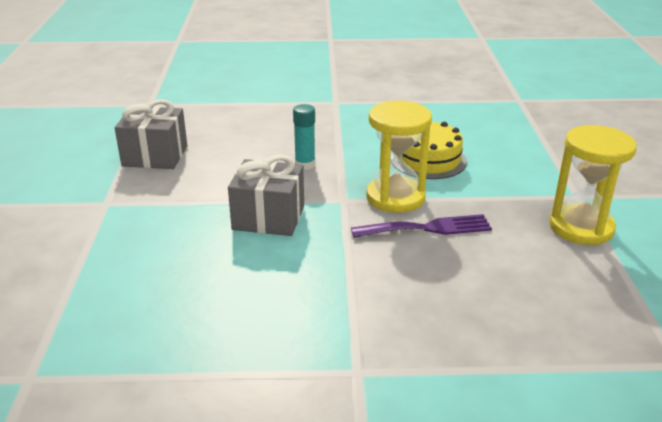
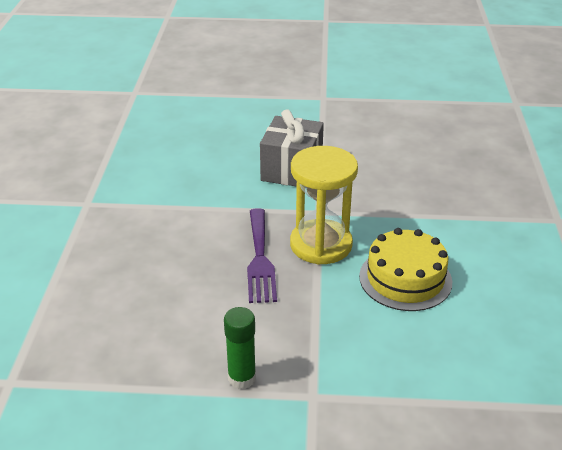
camera: 95 degrees right, 5 degrees up
(155, 156) = (403, 113): grey gift -> none
(305, 165) = (390, 192): turquoise glue stick -> none
(581, 227) = (242, 378): yellow hourglass -> green glue stick

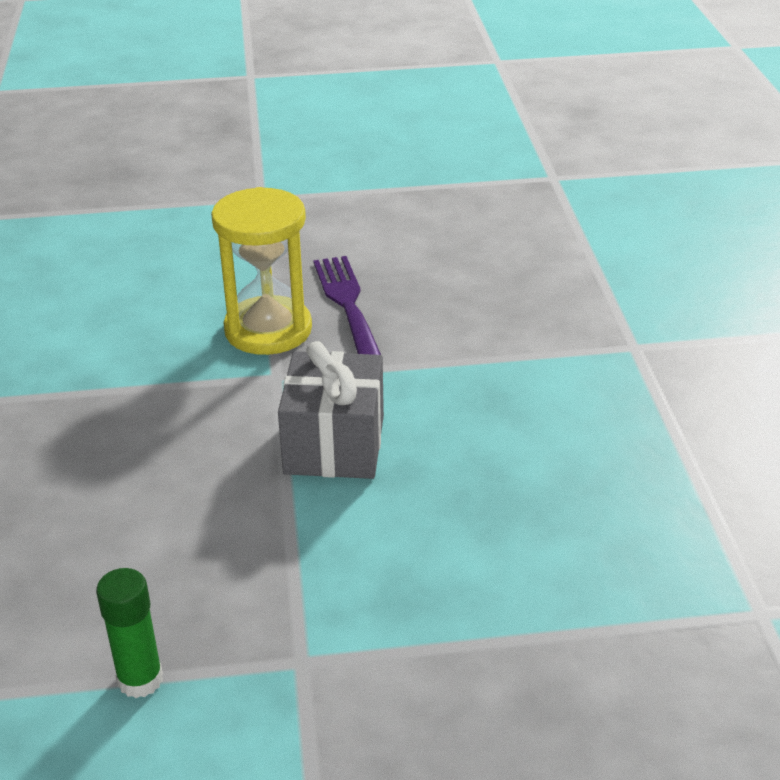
camera: 170 degrees right, 0 degrees up
(242, 378) = (333, 202): green glue stick -> green glue stick (140, 680)
(405, 279) = (155, 303): yellow cake -> none

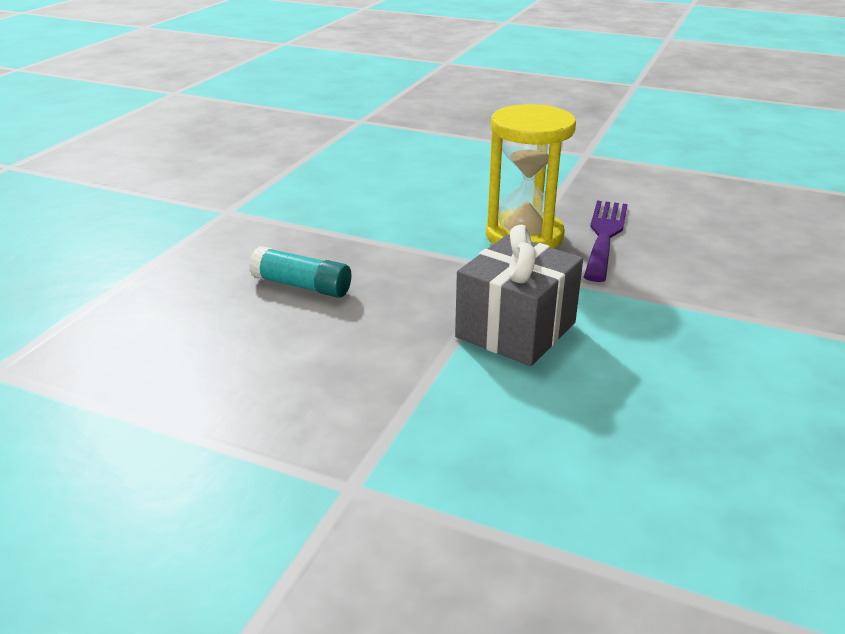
camera: 30 degrees right, 5 degrees down
(78, 474) = (302, 286): none -> turquoise glue stick
(140, 680) = (214, 445): green glue stick -> none

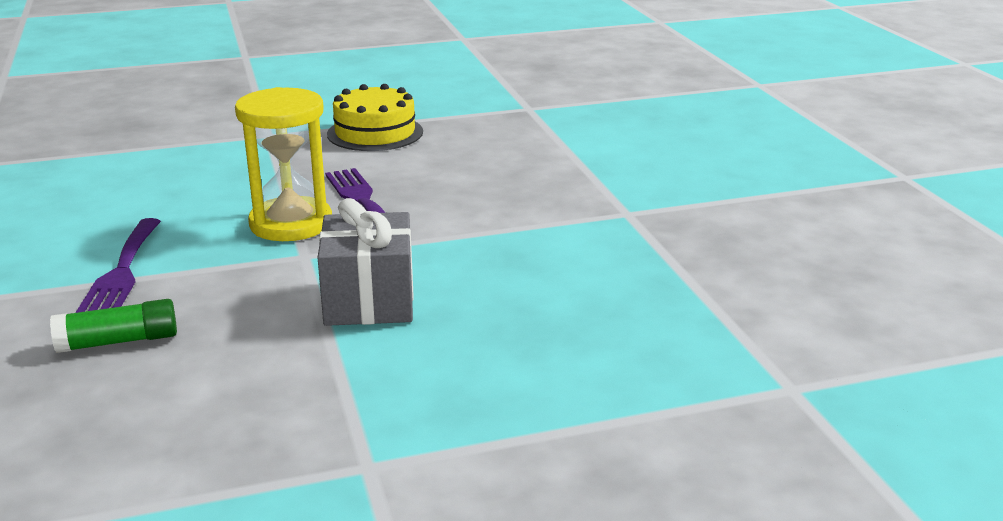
camera: 40 degrees left, 5 degrees down
(302, 286) = (118, 341): turquoise glue stick -> green glue stick
(363, 232) = (122, 272): none -> purple fork
(680, 178) = (375, 133): none -> yellow cake

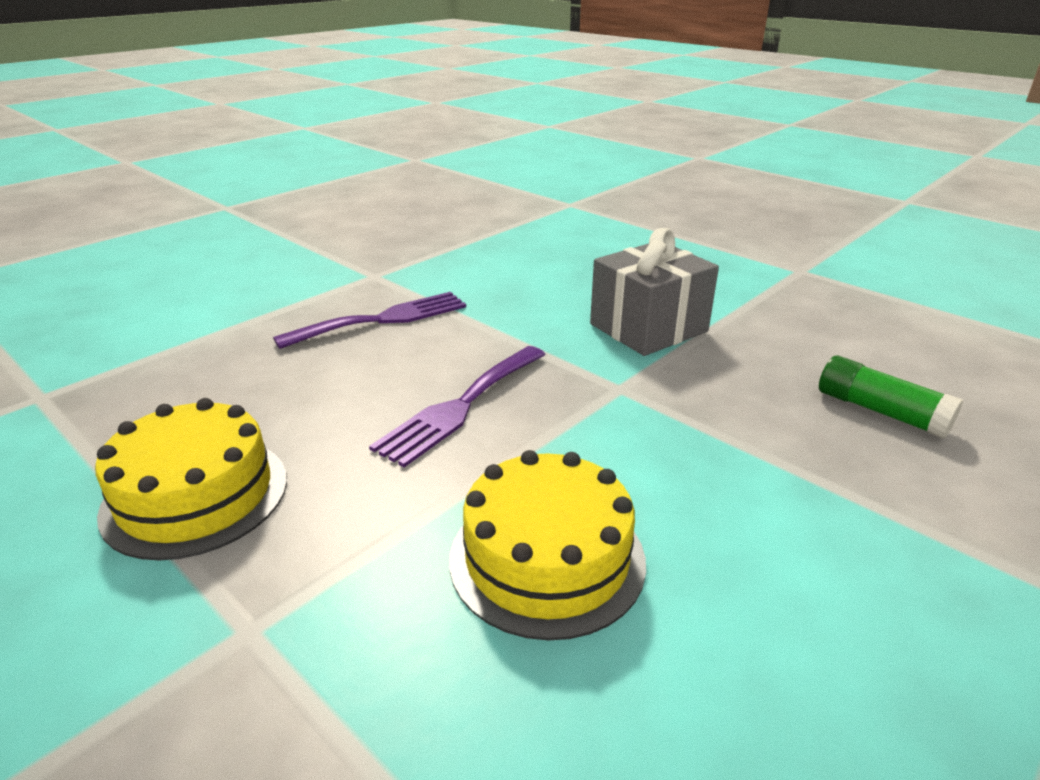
camera: 120 degrees left, 5 degrees up
(122, 272) = (808, 488): purple fork -> purple fork (382, 319)
(206, 190) = (547, 558): none -> yellow cake
(291, 224) = (565, 428): yellow hourglass -> none

